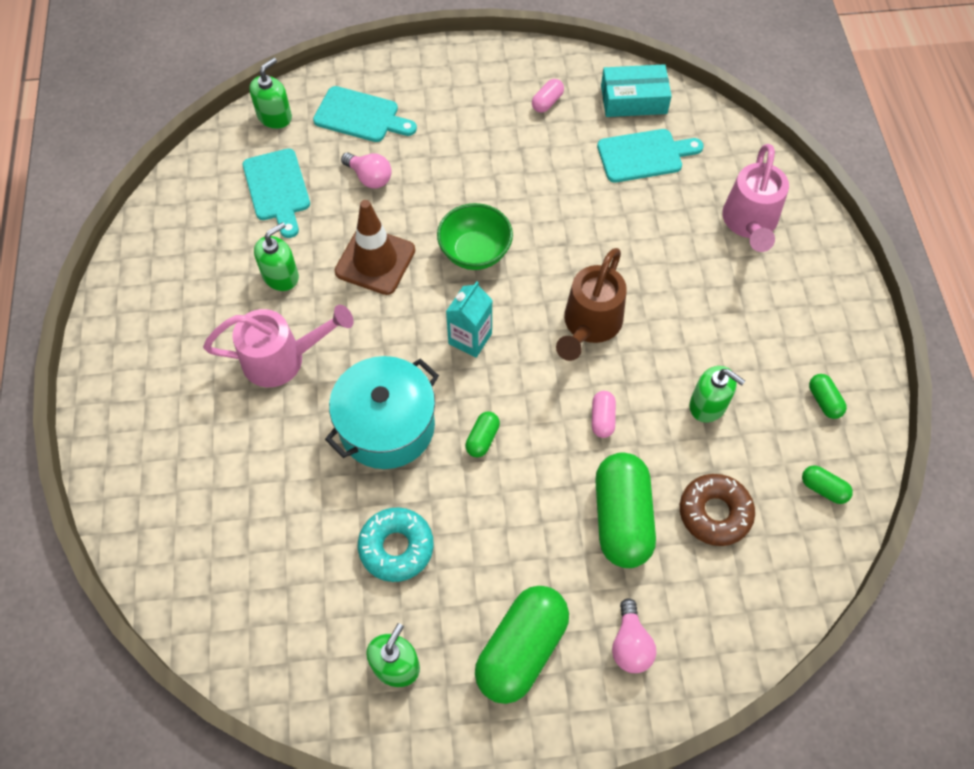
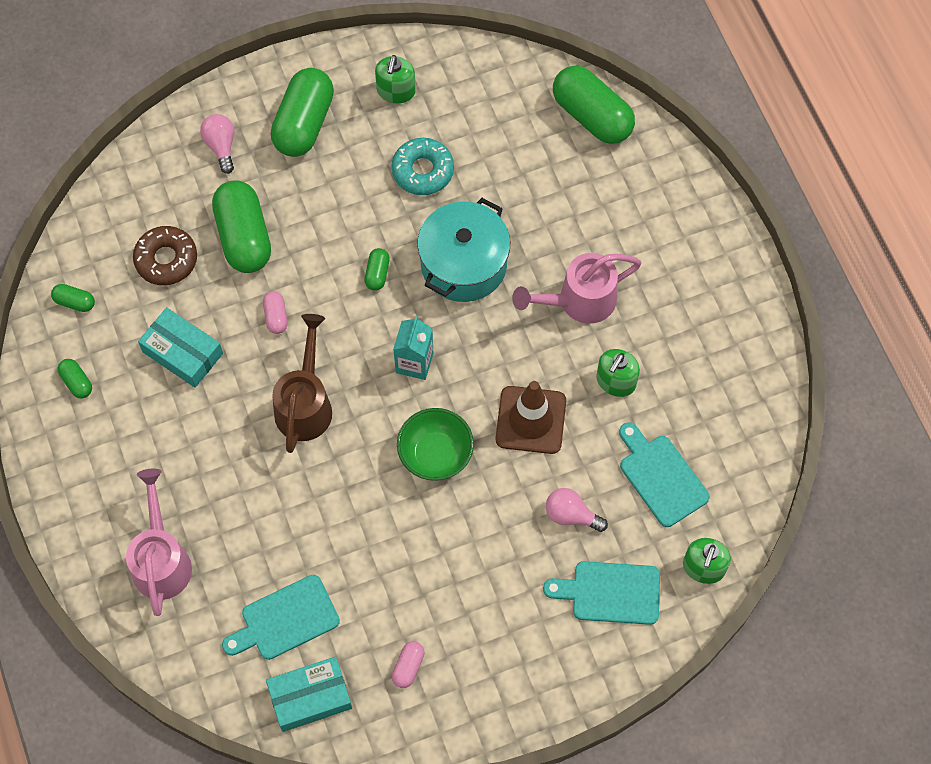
camera: 165 degrees right, 5 degrees up
(175, 567) = (592, 116): none -> green capsule
(708, 405) = (182, 352): green soap dispenser -> turquoise box

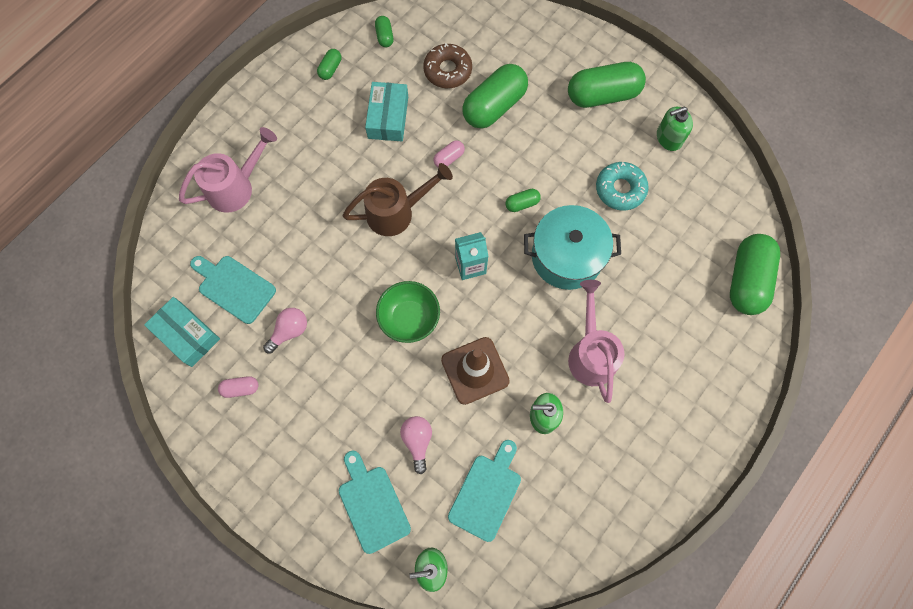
camera: 60 degrees right, 5 degrees up
(221, 146) = (550, 56): pink light bulb -> pink light bulb (289, 331)
(579, 301) = (591, 353): pink watering can -> pink watering can turned 45 degrees clockwise

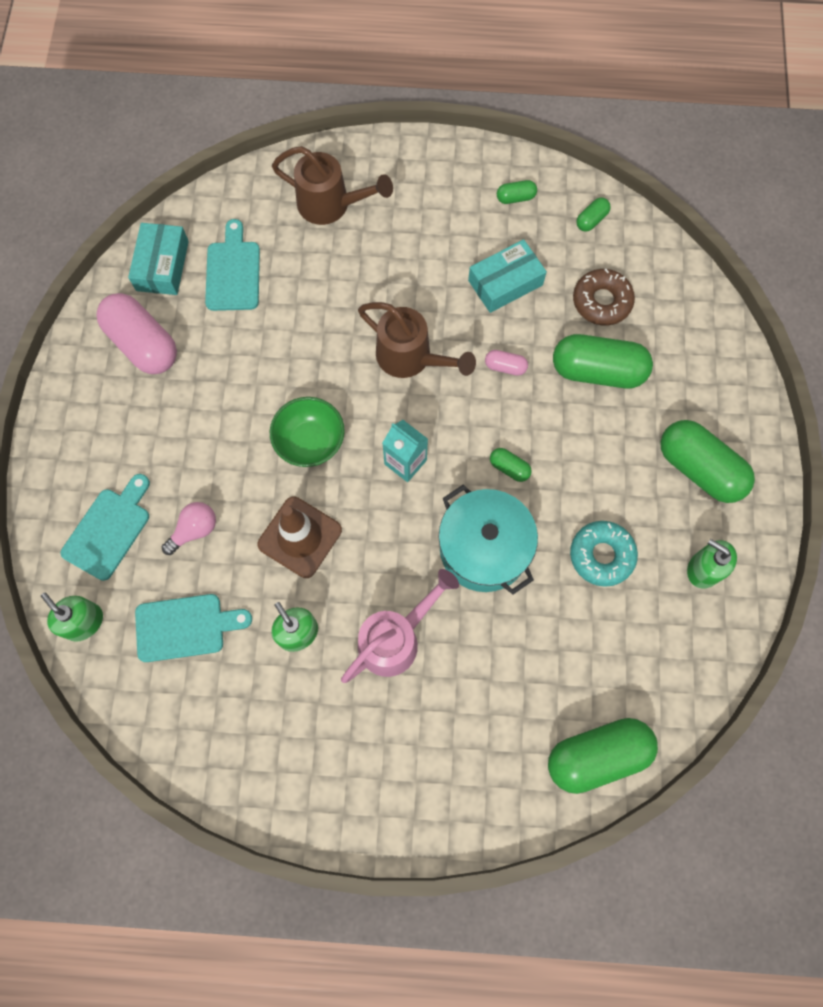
camera: 55 degrees right, 0 degrees up
(236, 187) = (331, 205): pink watering can -> brown watering can
(241, 388) = (143, 344): pink capsule -> pink capsule, size x2.23
(289, 331) = (224, 347): pink light bulb -> none

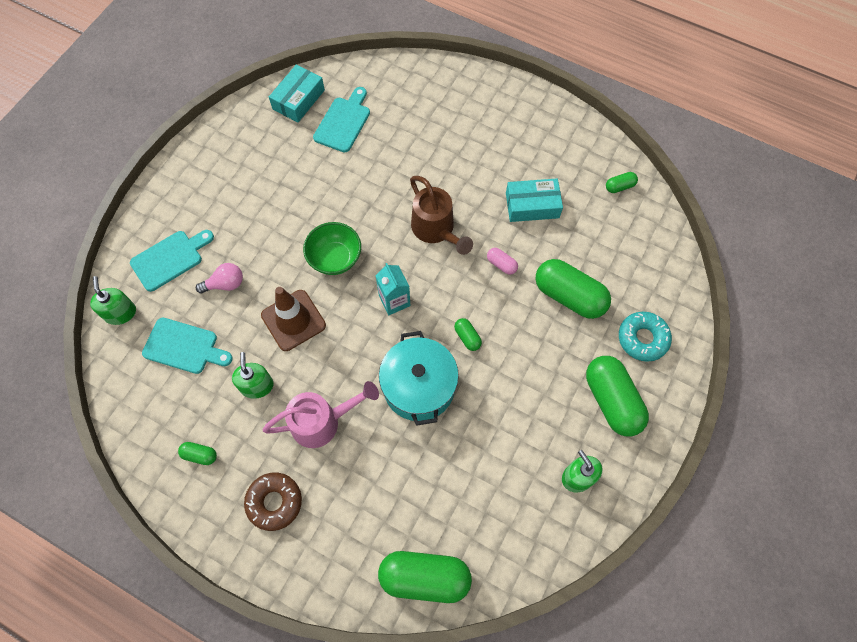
camera: 25 degrees right, 5 degrees down
(143, 344) = (258, 146): pink capsule -> none
(331, 205) = (434, 103): brown watering can -> none
(515, 198) = (570, 149): green capsule -> green capsule (200, 455)
(601, 301) = (598, 247): brown donut -> brown donut (274, 502)
(601, 555) = (504, 431): turquoise donut -> turquoise donut (642, 339)

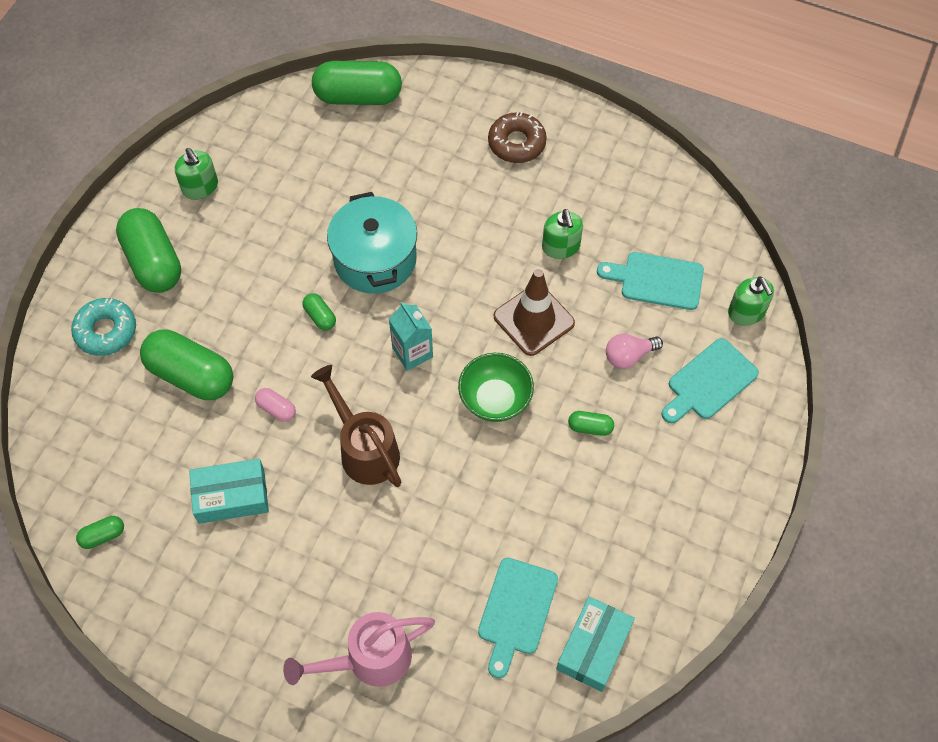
camera: 175 degrees right, 5 degrees down
(200, 455) = (605, 177): green capsule -> green capsule (590, 427)
(322, 422) = (480, 217): pink watering can -> pink watering can (369, 659)

